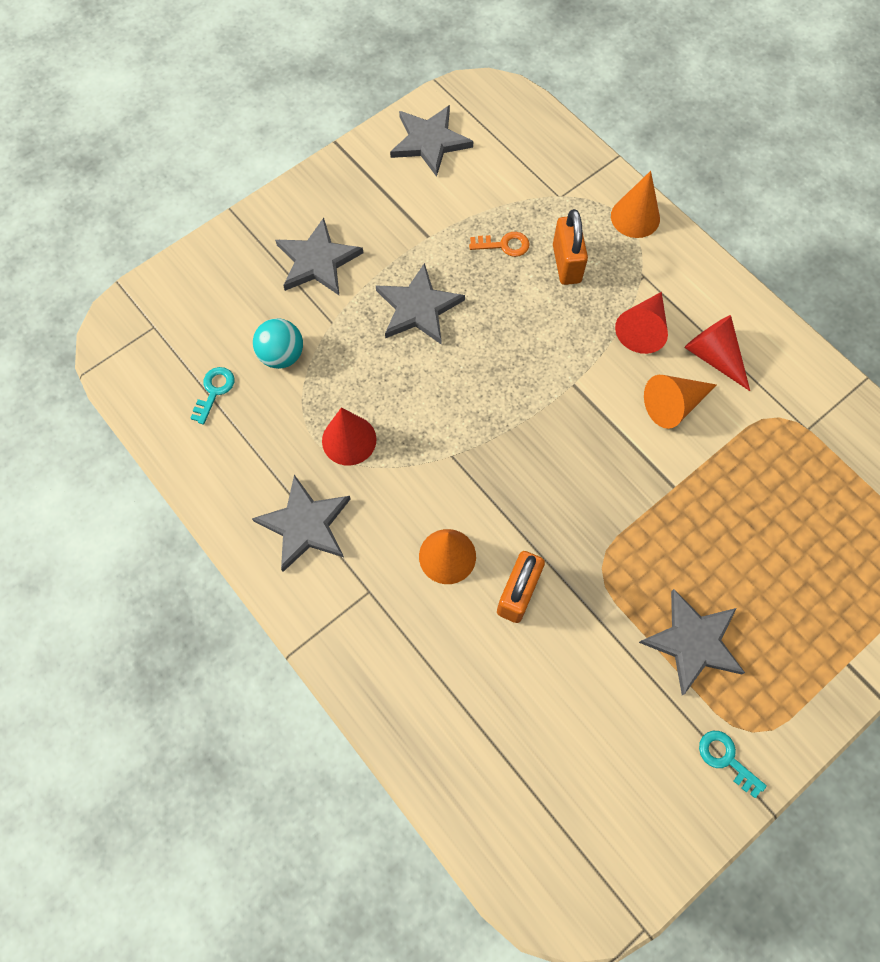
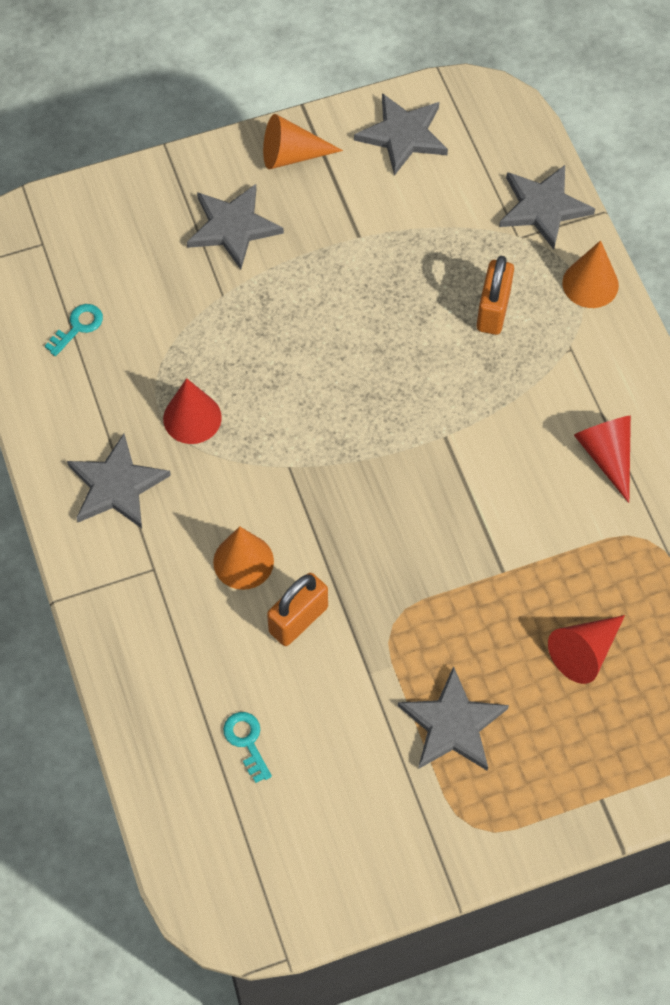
camera: 20 degrees right, 5 degrees down
(282, 355) = (159, 312): turquoise ball -> none
(418, 308) = (317, 308): grey star -> grey star (543, 207)
(504, 245) = (435, 270): orange key -> none
(643, 329) = (544, 404): red cone -> red cone (584, 652)
(673, 405) = (540, 491): orange cone -> orange cone (292, 155)
(726, 759) = (435, 841): turquoise key -> turquoise key (247, 741)

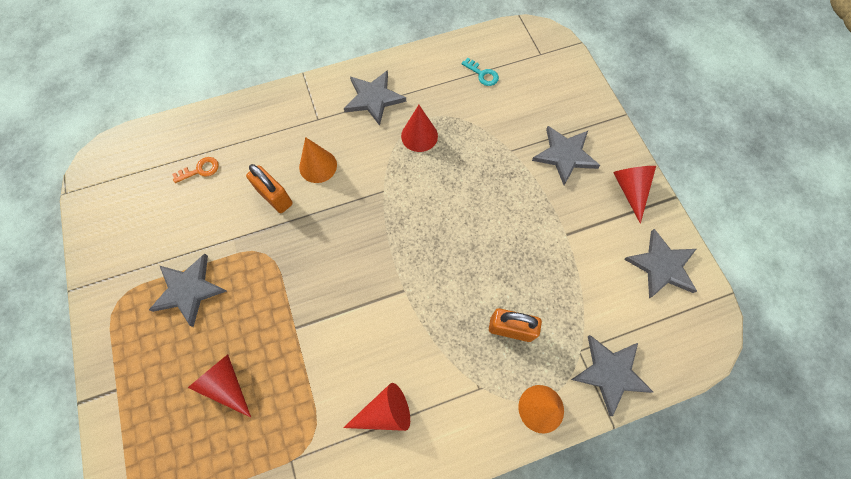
camera: 90 degrees right, 5 degrees up
(247, 741) = (200, 170): turquoise key -> orange key
(292, 155) = (630, 190): orange cone -> red cone

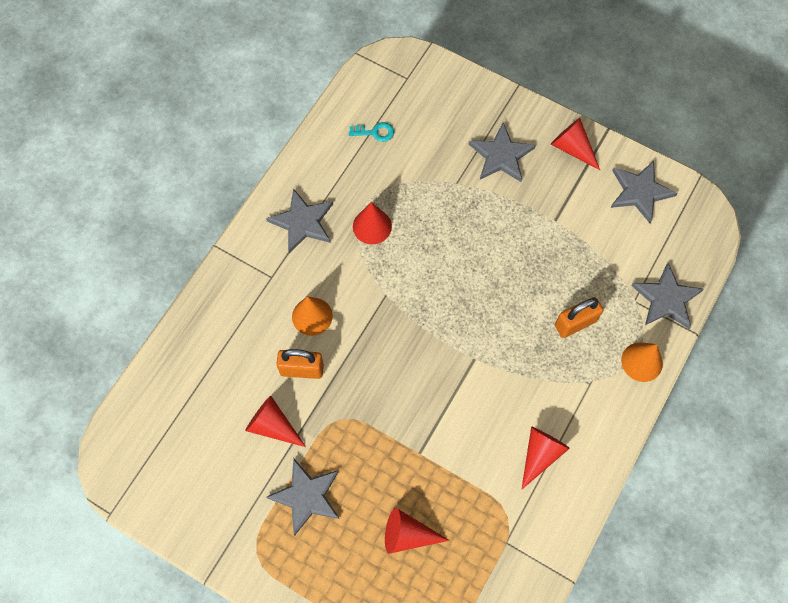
camera: 40 degrees left, 0 degrees up
(200, 170) = (213, 398): orange key -> none
(218, 220) = (273, 425): none -> red cone

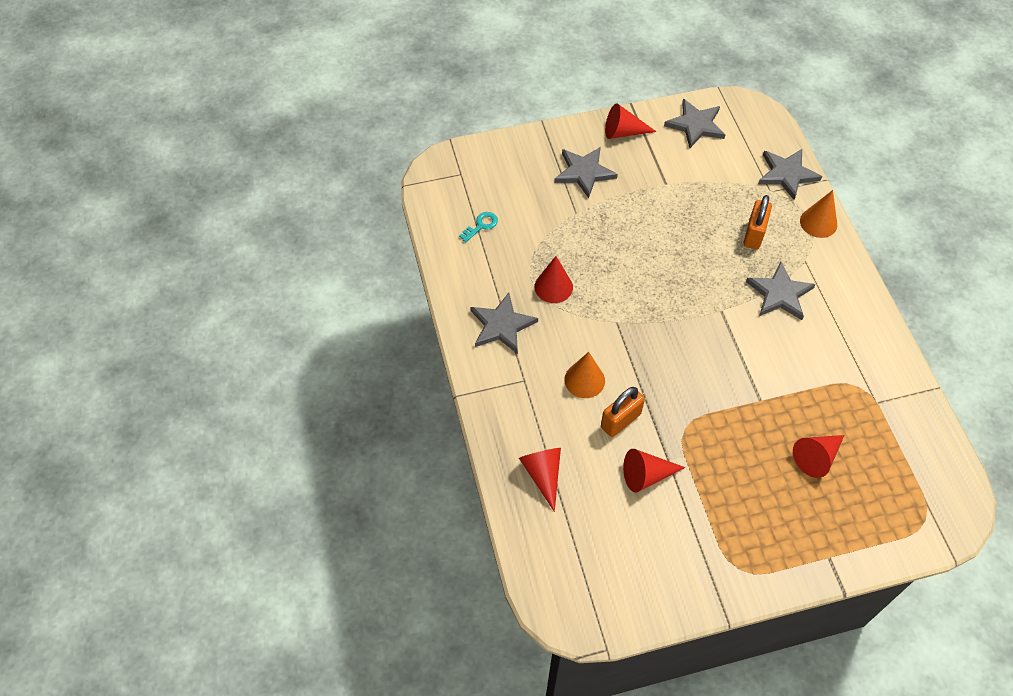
camera: 45 degrees left, 10 degrees down
(306, 496) = (725, 498): grey star -> grey star (779, 294)
(540, 454) = (830, 331): red cone -> red cone (543, 475)

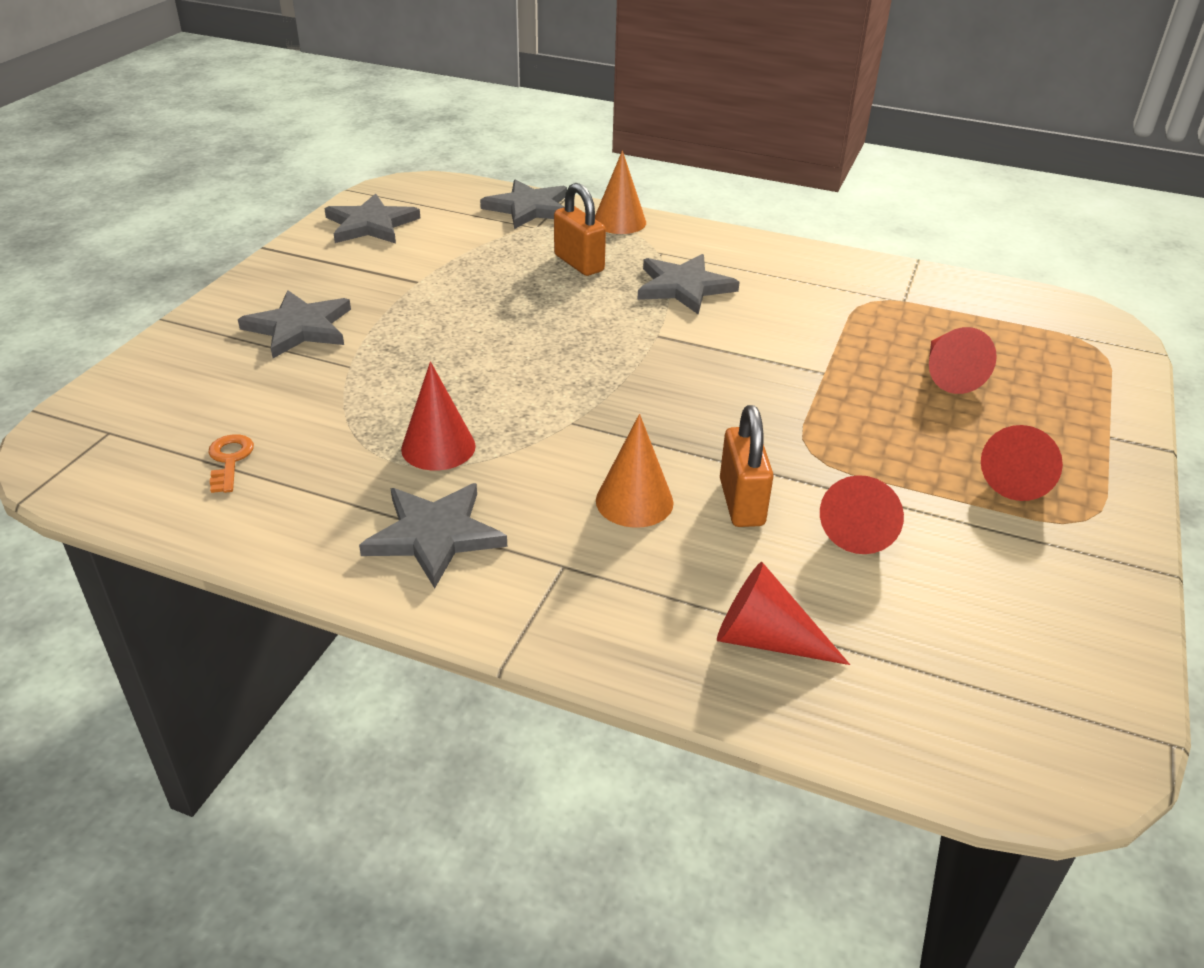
camera: 55 degrees left, 20 degrees down
(481, 225) = (229, 460): turquoise key -> orange key
(623, 132) = (293, 271): red cone -> red cone (1019, 477)

